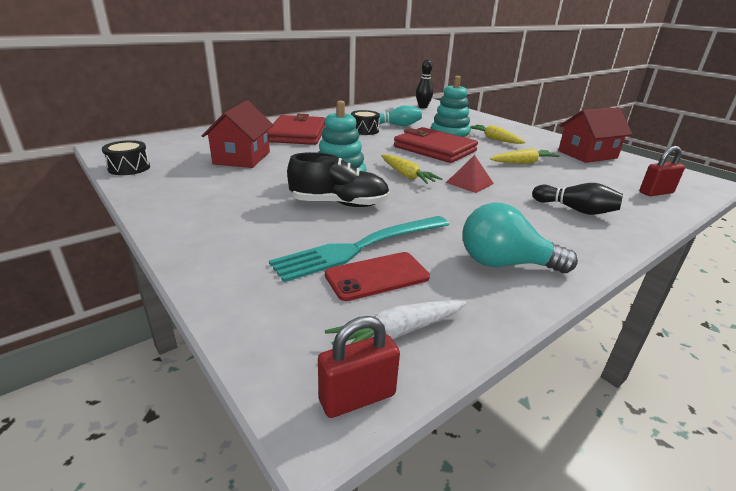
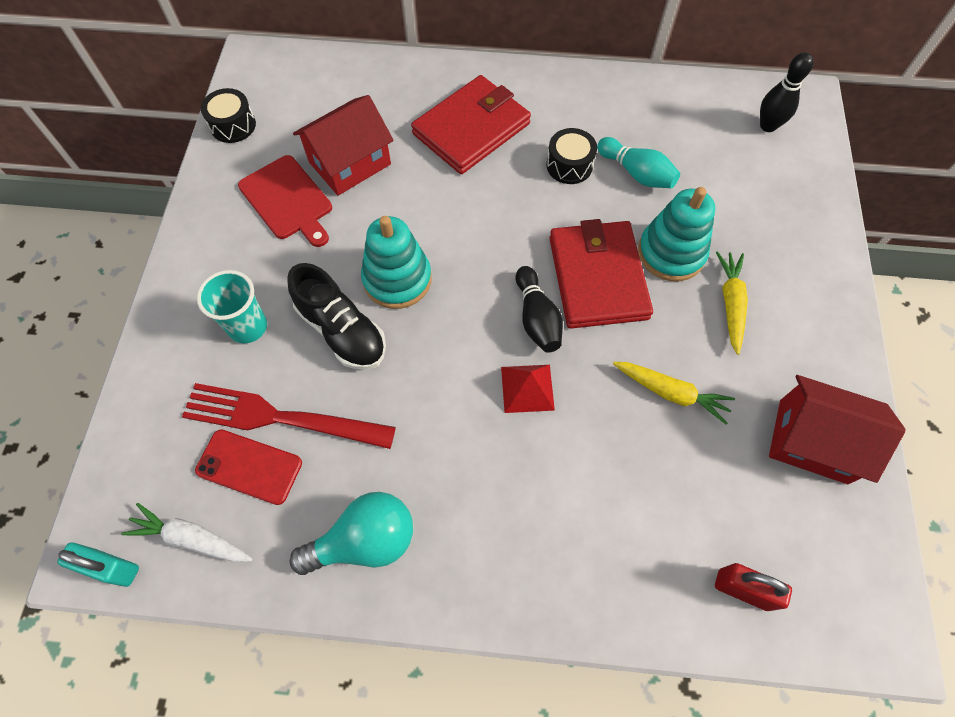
camera: 45 degrees right, 35 degrees up
(219, 178) = (288, 200): none -> red cutting board
(269, 226) = (248, 327): none -> turquoise cup
(357, 398) = (112, 568): red padlock -> turquoise padlock
(360, 248) = (280, 418): turquoise fork -> red fork
(406, 175) = (476, 321): yellow carrot -> none
(505, 264) = (365, 541): turquoise light bulb -> turquoise light bulb turned 105 degrees clockwise
(575, 210) = (569, 531): black bowling pin -> black bowling pin (537, 318)

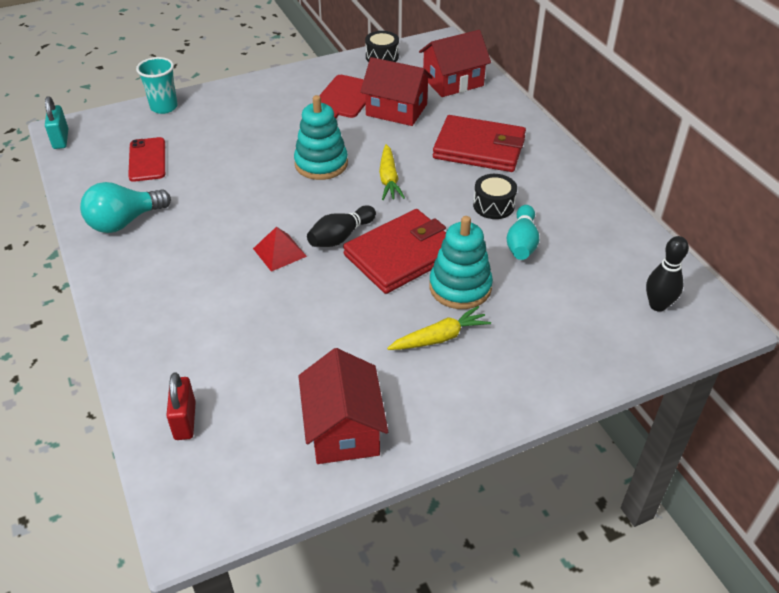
camera: 60 degrees right, 20 degrees down
(191, 538) = (91, 158): white carrot -> none
(248, 327) = (240, 121): turquoise cup -> turquoise cup (164, 107)
(280, 418) = (186, 158): red fork -> none
(338, 89) = (453, 82): none -> red house
(342, 331) = (264, 157): black shoe -> none
(365, 541) = (124, 222): turquoise light bulb -> turquoise light bulb turned 105 degrees clockwise
(671, 393) = (328, 328): yellow carrot -> yellow carrot (389, 179)

